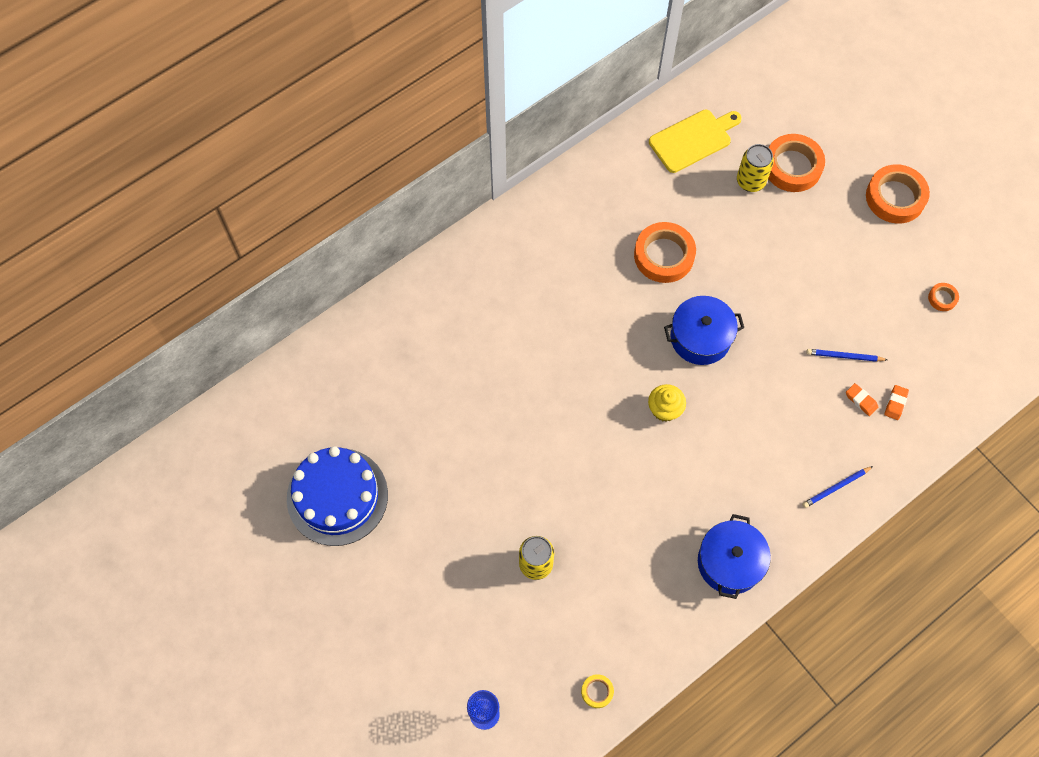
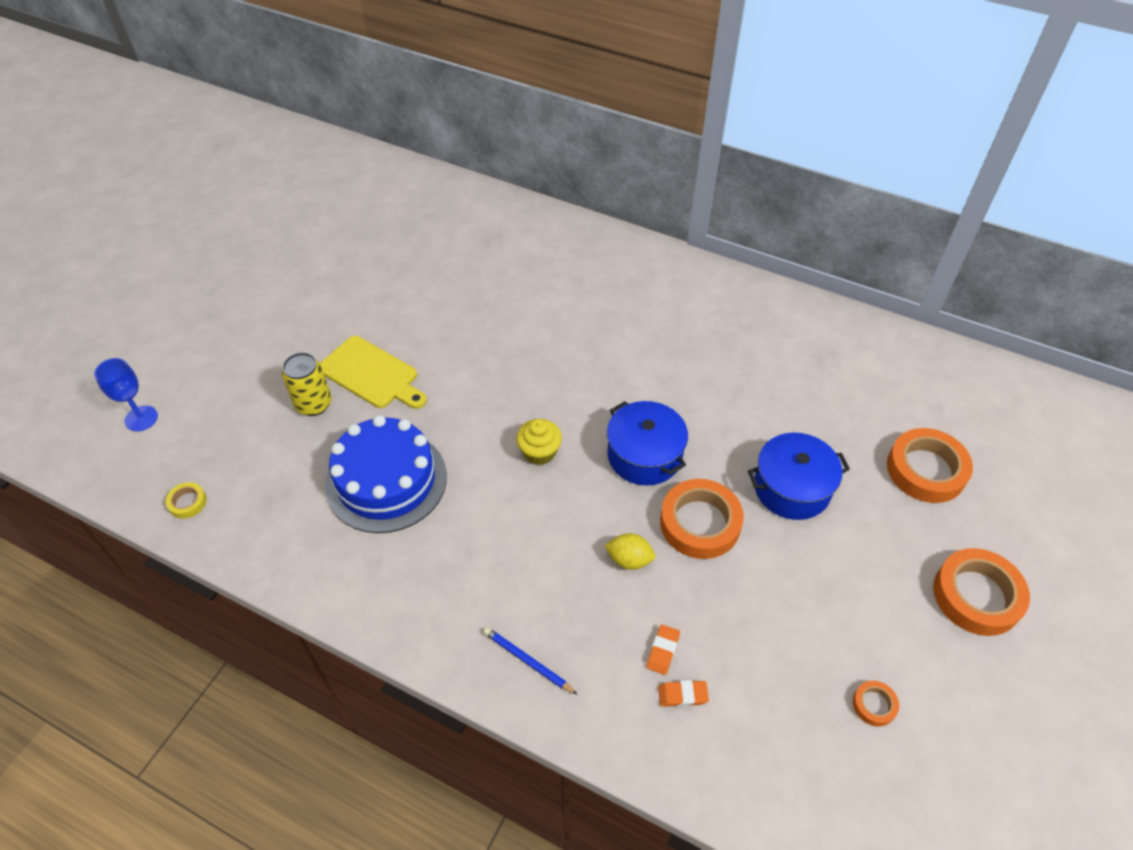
camera: 65 degrees right, 15 degrees down
(337, 496) = (327, 246): blue cake -> blue cake (386, 480)
(664, 255) = (721, 390): orange tape -> orange tape (700, 523)
(693, 139) = (880, 368): yellow cutting board -> yellow cutting board (372, 374)
(729, 562) = (381, 577): blue pot -> blue pot (792, 488)
(750, 181) = (872, 436): yellow can -> none
(784, 389) = (629, 560): none -> yellow lemon
(844, 356) = (712, 611): blue pencil -> none

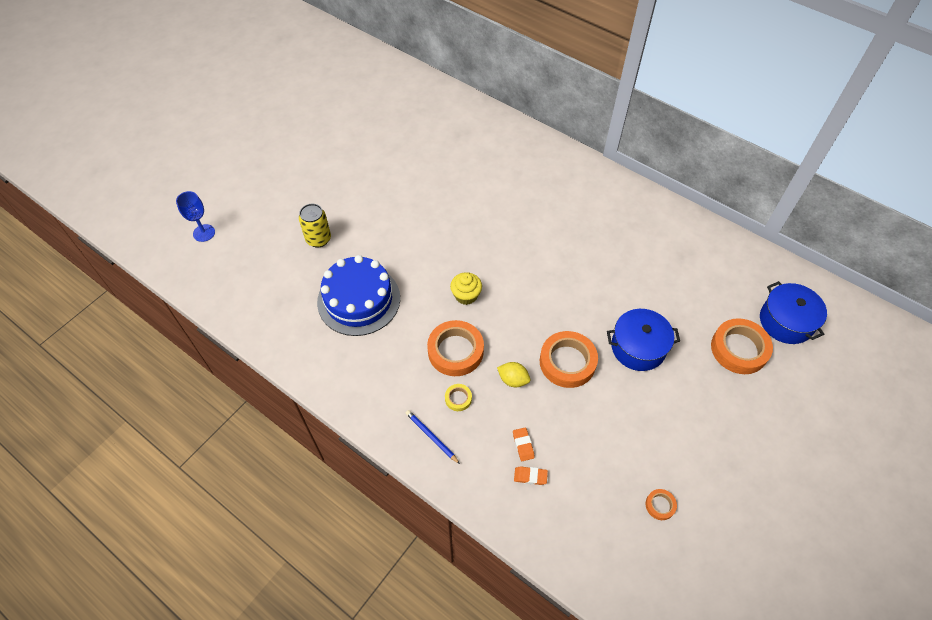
camera: 10 degrees right, 5 degrees up
(187, 502) = (226, 295): yellow tape -> yellow tape (458, 398)
(372, 374) = (361, 223): yellow cutting board -> none
(644, 455) = (538, 308): blue pot -> blue pot (786, 321)
(663, 651) = (523, 445): orange eraser -> orange eraser turned 45 degrees counterclockwise
(976, 596) = (752, 444): orange tape -> orange tape (455, 351)

